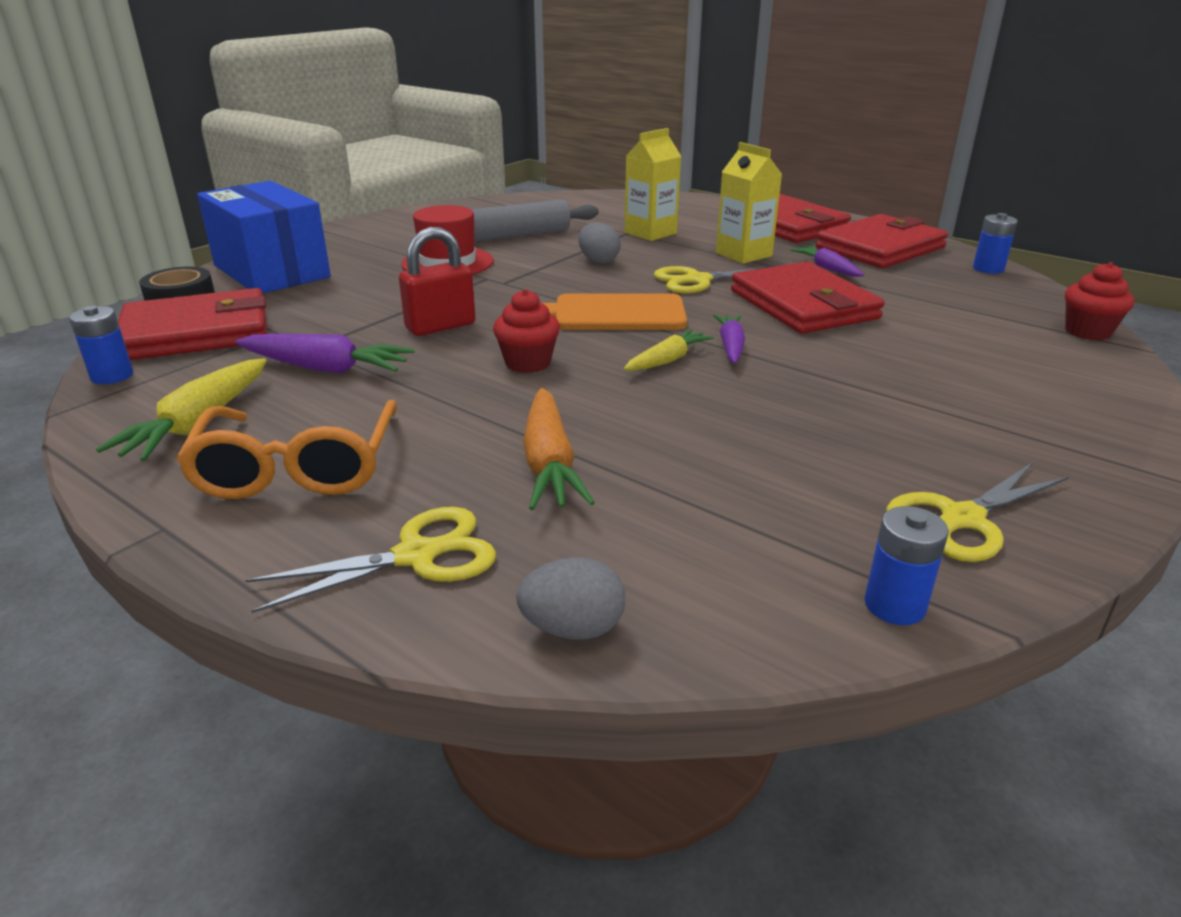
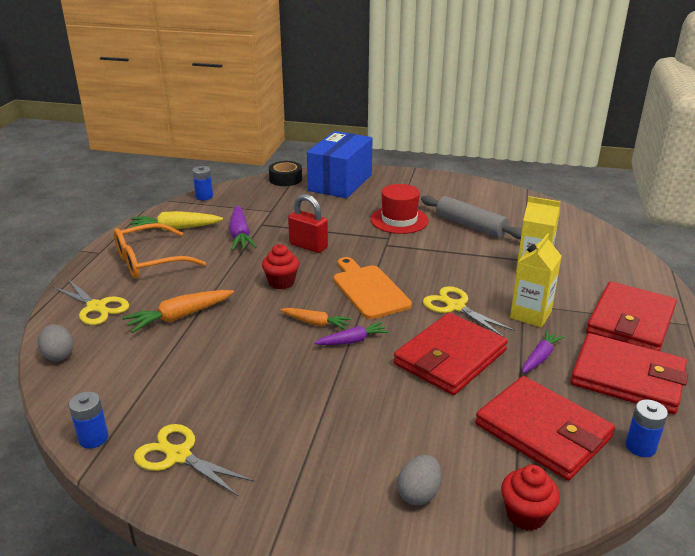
camera: 65 degrees right, 0 degrees up
(197, 332) = (256, 195): red wallet -> red wallet (543, 431)
(598, 261) = (454, 263): grey egg -> grey egg (419, 493)
(667, 360) = (315, 323): yellow carrot -> orange carrot

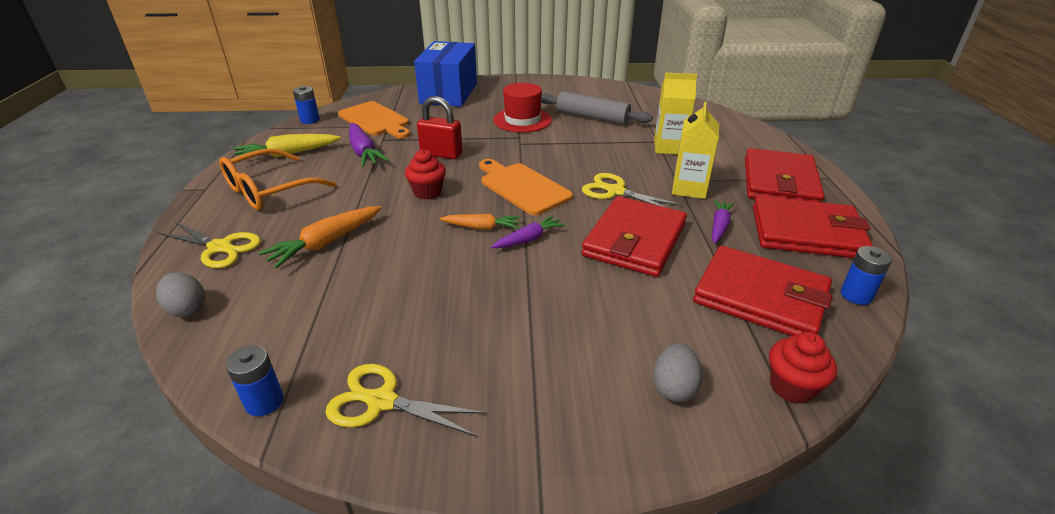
camera: 15 degrees left, 5 degrees up
(262, 203) = (375, 120): none -> orange cutting board
(285, 179) = (391, 95): black tape -> none

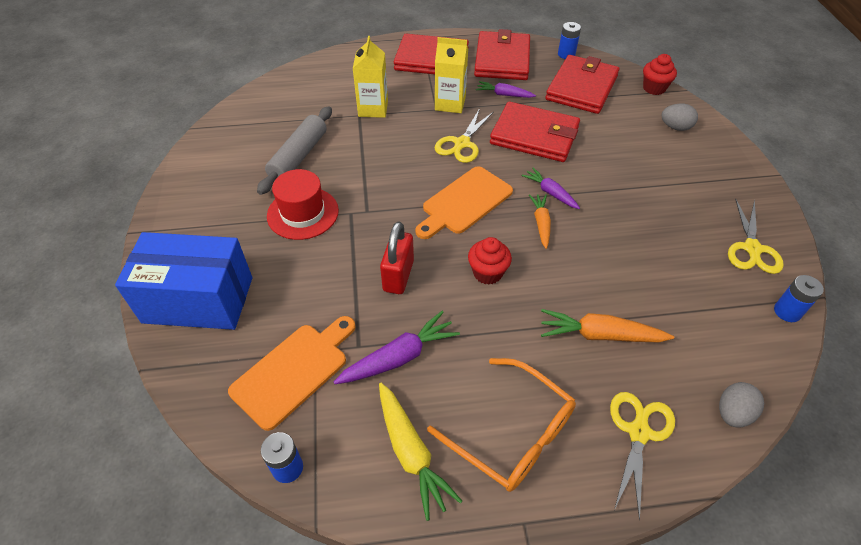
camera: 95 degrees left, 15 degrees up
(326, 243) = (600, 335): orange carrot -> orange carrot turned 150 degrees clockwise

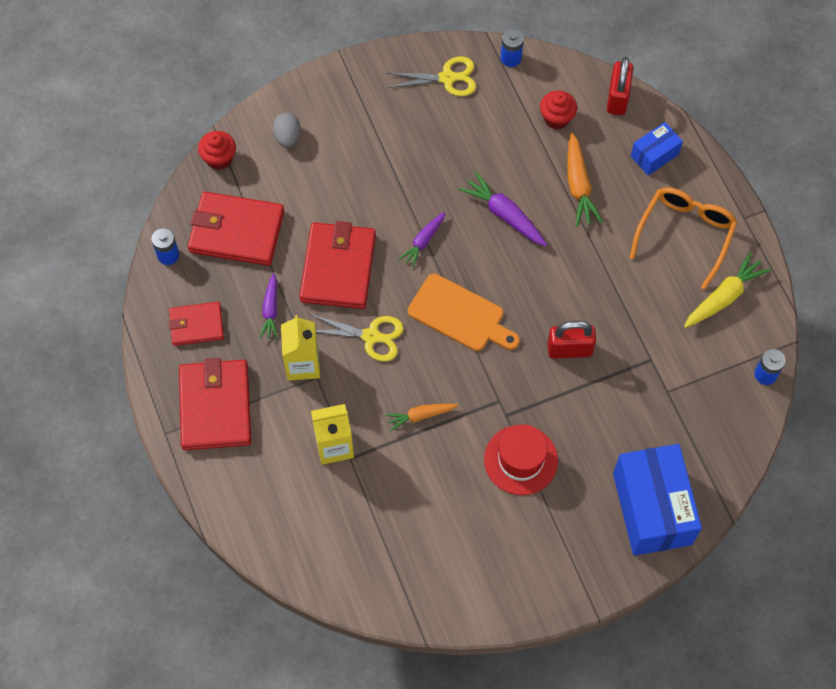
camera: 105 degrees left, 15 degrees up
(293, 371) = (691, 400): orange cutting board -> none
(299, 157) = (440, 496): grey rolling pin -> none
(399, 357) = (650, 326): purple carrot -> purple carrot (504, 215)
(487, 273) = (542, 278): red cupcake -> red cupcake (556, 118)
(502, 59) = (196, 325): red wallet -> red wallet, size x0.59
(541, 223) = (468, 244): orange carrot -> orange carrot (420, 416)
(638, 432) = (654, 155): yellow scissors -> blue box
(732, 413) = (617, 98): grey egg -> red padlock

